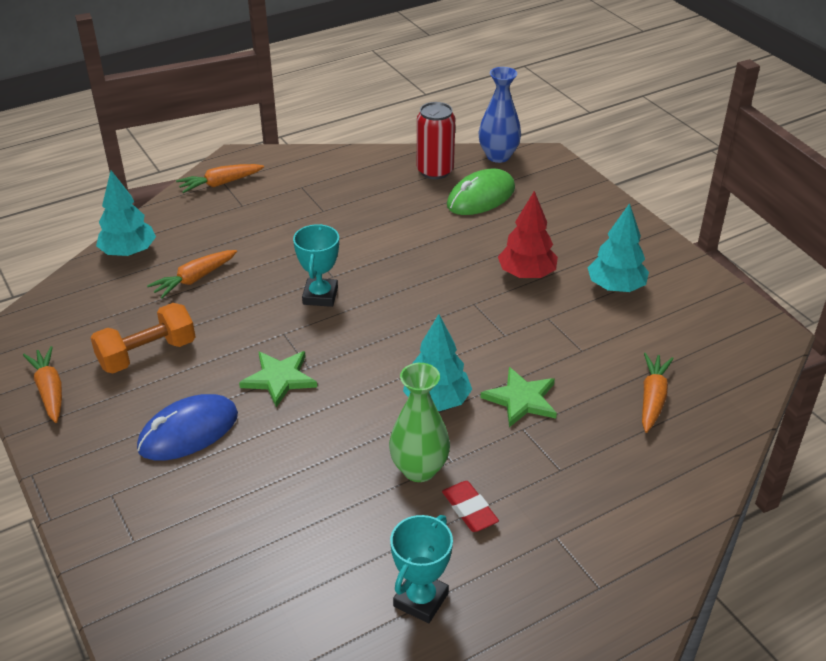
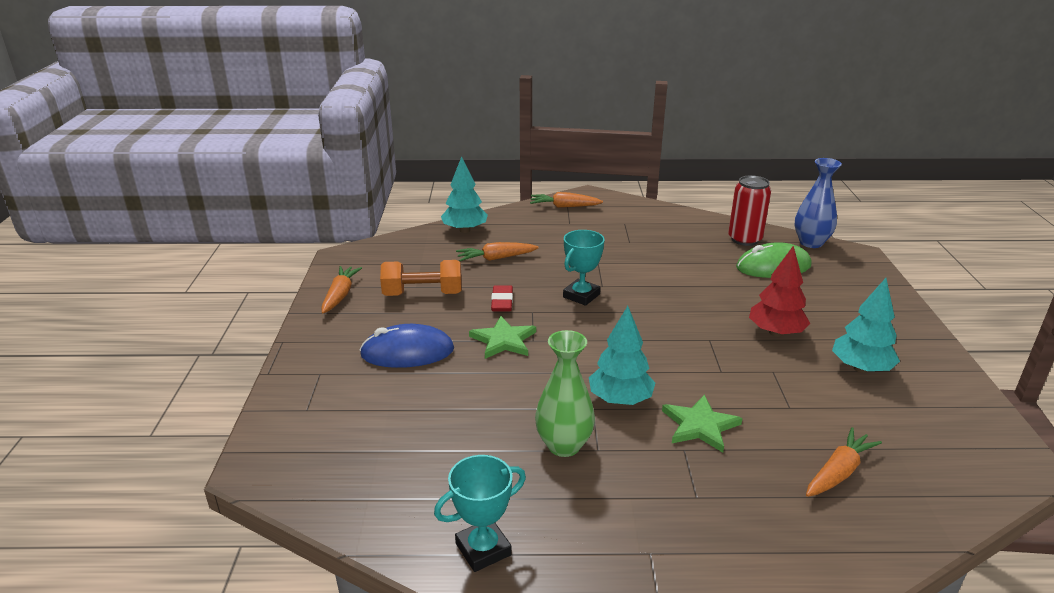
camera: 30 degrees right, 10 degrees down
(469, 509) = (584, 495): red eraser -> red eraser (502, 302)

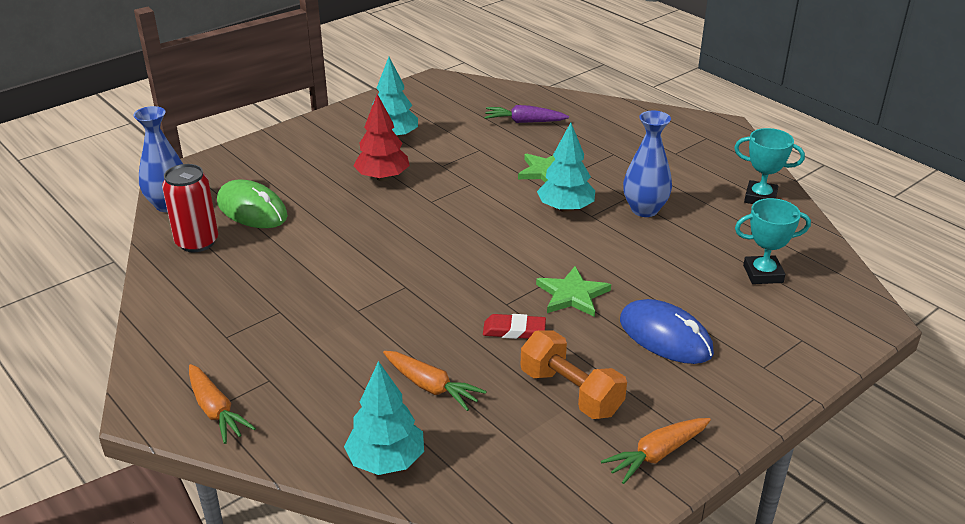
camera: 130 degrees left, 5 degrees up
(502, 302) = (514, 330): red eraser -> red eraser turned 45 degrees clockwise
(564, 445) = (644, 209): green vase -> blue vase
(581, 296) = (441, 289): turquoise trophy -> turquoise trophy (763, 274)
(838, 472) = (524, 122): orange carrot -> purple carrot

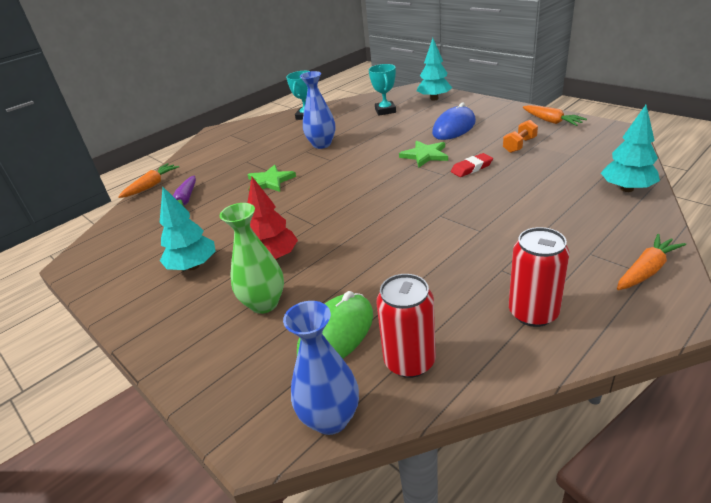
camera: 90 degrees left, 0 degrees up
(206, 316) = (533, 313): none -> red can
(314, 175) = (264, 304): none -> green vase
(431, 387) = (546, 186): orange carrot -> orange carrot (151, 185)
(514, 330) = (471, 168): red eraser -> red eraser turned 60 degrees clockwise
(565, 208) = (322, 169): turquoise tree -> turquoise tree (434, 99)
(570, 392) = (519, 145): orange dumbbell -> orange dumbbell, size x0.65

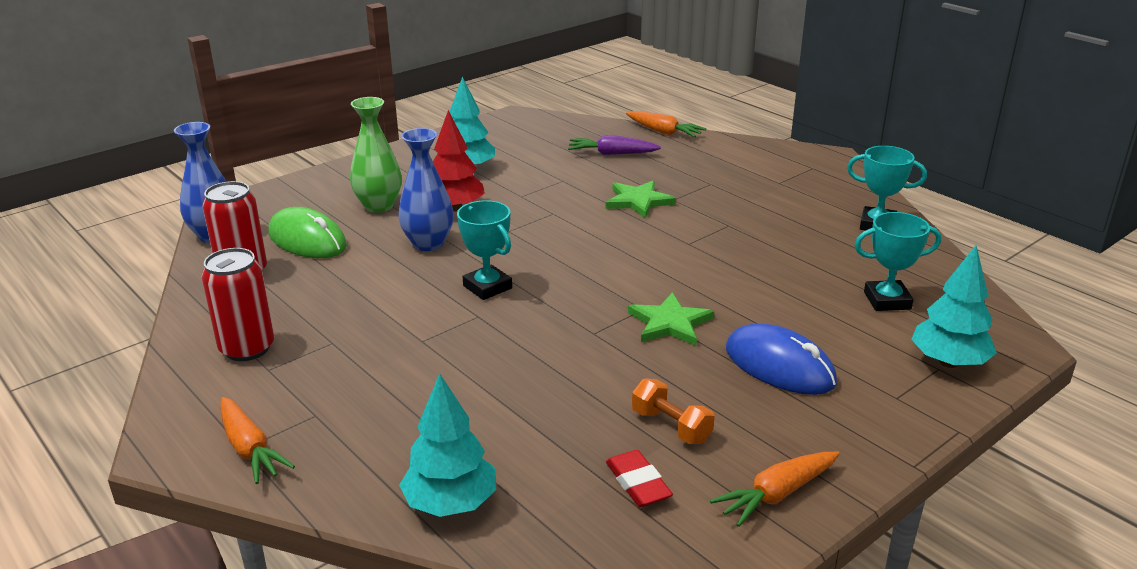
camera: 90 degrees right, 5 degrees down
(322, 144) = (748, 237): blue vase -> blue vase (428, 243)
(401, 218) = (487, 287): none -> turquoise trophy
(471, 168) = (603, 360): red eraser -> red eraser (638, 483)

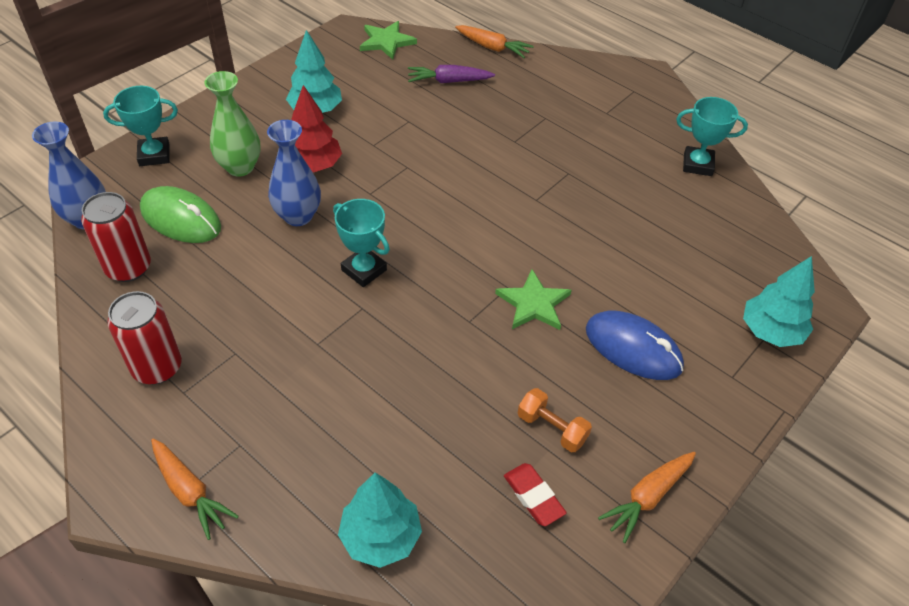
camera: 10 degrees left, 20 degrees up
(638, 201) = (483, 146): green star -> green star (386, 42)
(887, 300) = (714, 261): turquoise trophy -> turquoise trophy (154, 155)

